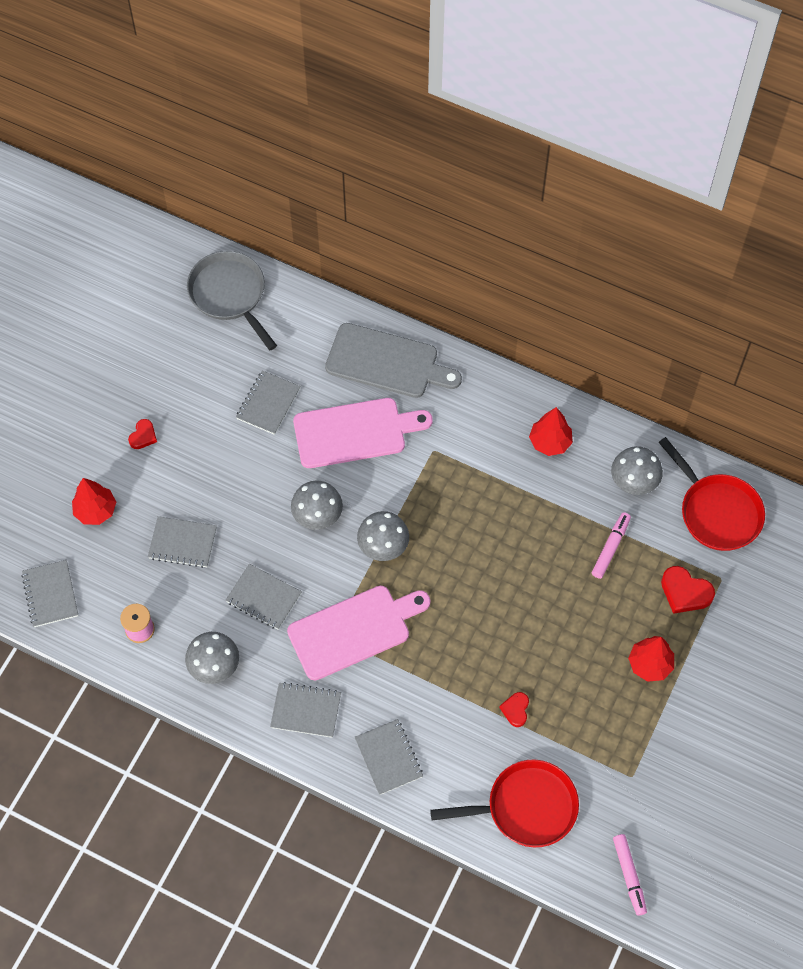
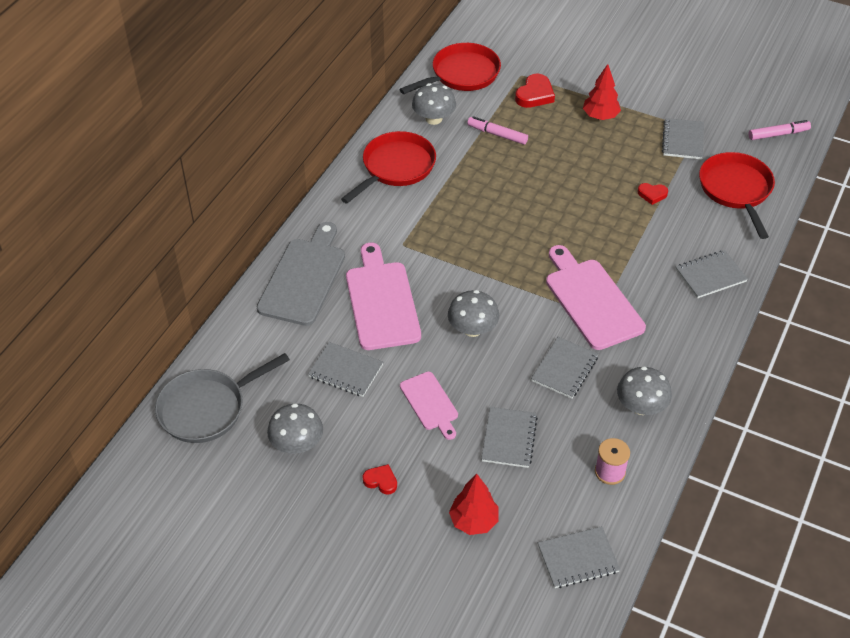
camera: 90 degrees left, 15 degrees down
(227, 476) = (430, 403): none -> pink cutting board
(306, 710) = (676, 334): grey notebook -> grey notebook (682, 140)
(383, 545) = (503, 280): grey mushroom -> grey mushroom (297, 444)
(550, 442) = (395, 168): red tree -> red pan

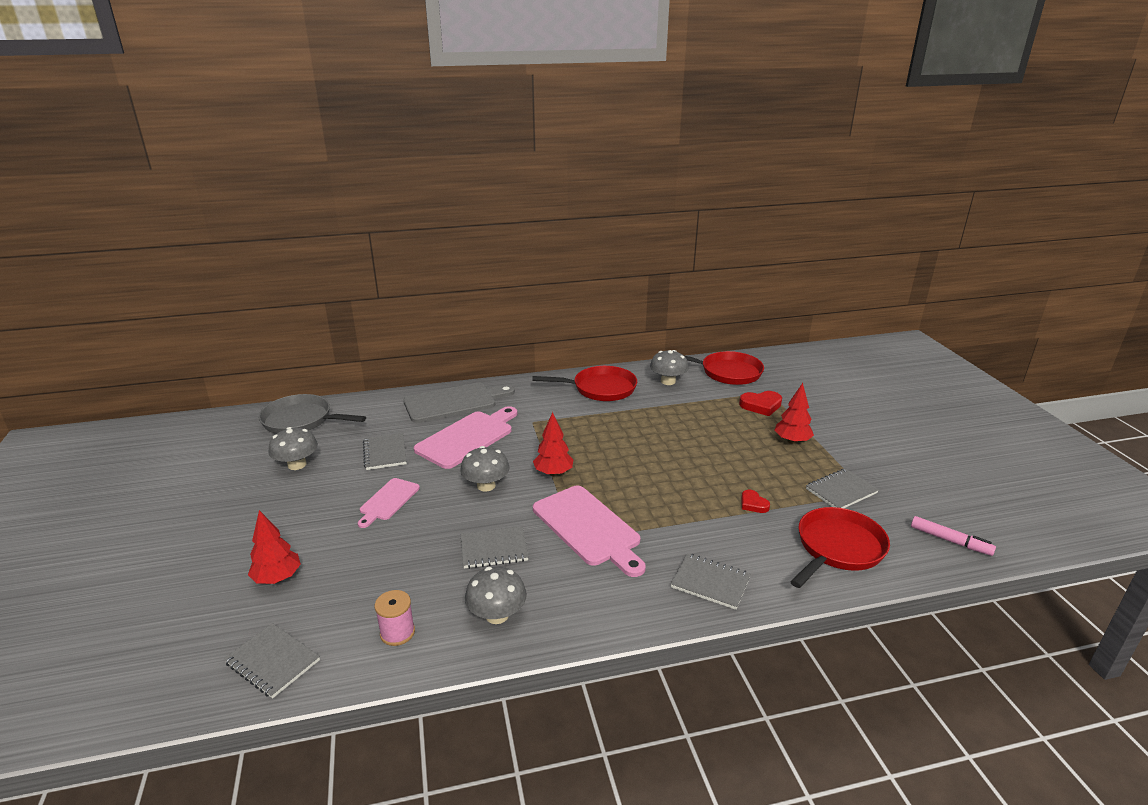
camera: 50 degrees right, 20 degrees down
(381, 481) = (288, 514): red heart -> none
(497, 134) = (695, 409): pink marker -> none
(498, 277) = (553, 473): none -> red tree
(509, 438) = (386, 555): grey notebook -> none
(591, 300) = (588, 528): pink cutting board -> pink cutting board turned 120 degrees clockwise

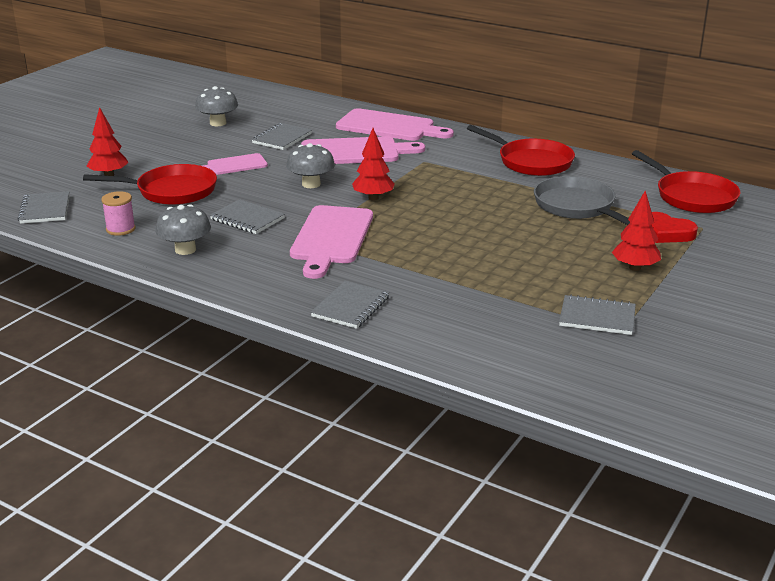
camera: 45 degrees right, 0 degrees up
(301, 420) = (265, 99): grey pan -> grey pan (577, 207)
(454, 402) = (389, 126): grey cutting board -> pink cutting board
(668, 381) = (610, 180): grey mushroom -> none
(710, 583) = (351, 307): grey notebook -> grey notebook turned 45 degrees clockwise
(753, 504) = (492, 286): red heart -> none
(837, 548) = (499, 344): red pan -> red pan (171, 191)
(949, 540) = (623, 395): pink marker -> none

